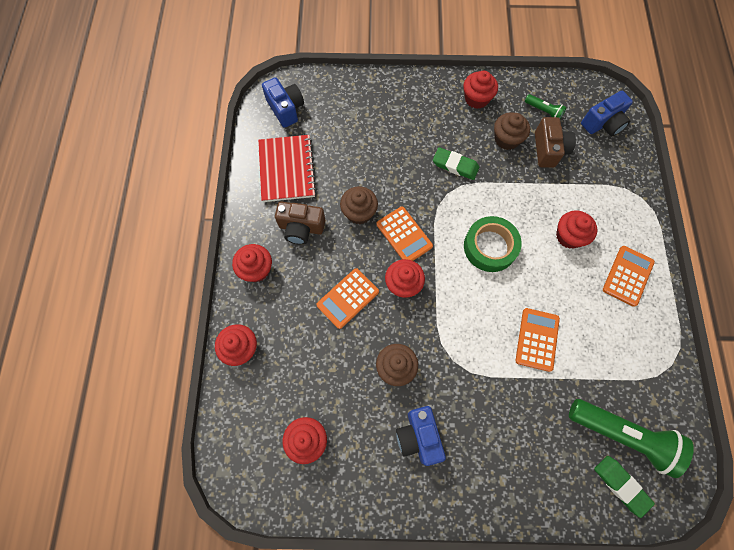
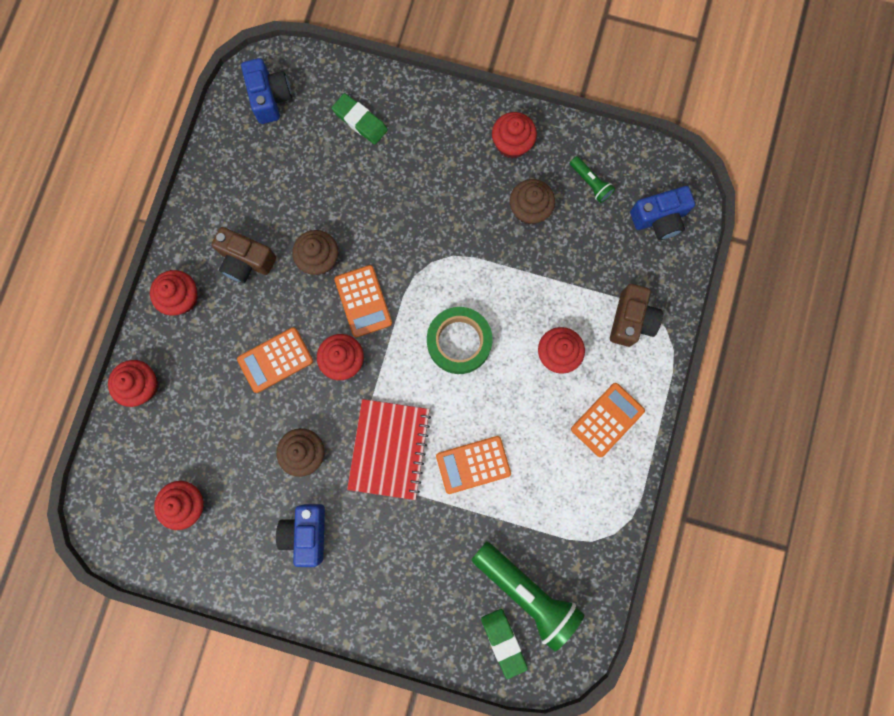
camera: 15 degrees right, 10 degrees up
(287, 169) = (249, 181): red notebook -> red notebook (389, 449)
(455, 165) = (454, 228): green eraser -> green eraser (360, 121)
(537, 339) = (473, 464): orange calculator -> orange calculator turned 135 degrees counterclockwise
(548, 150) = (576, 237): brown camera -> brown camera (631, 320)

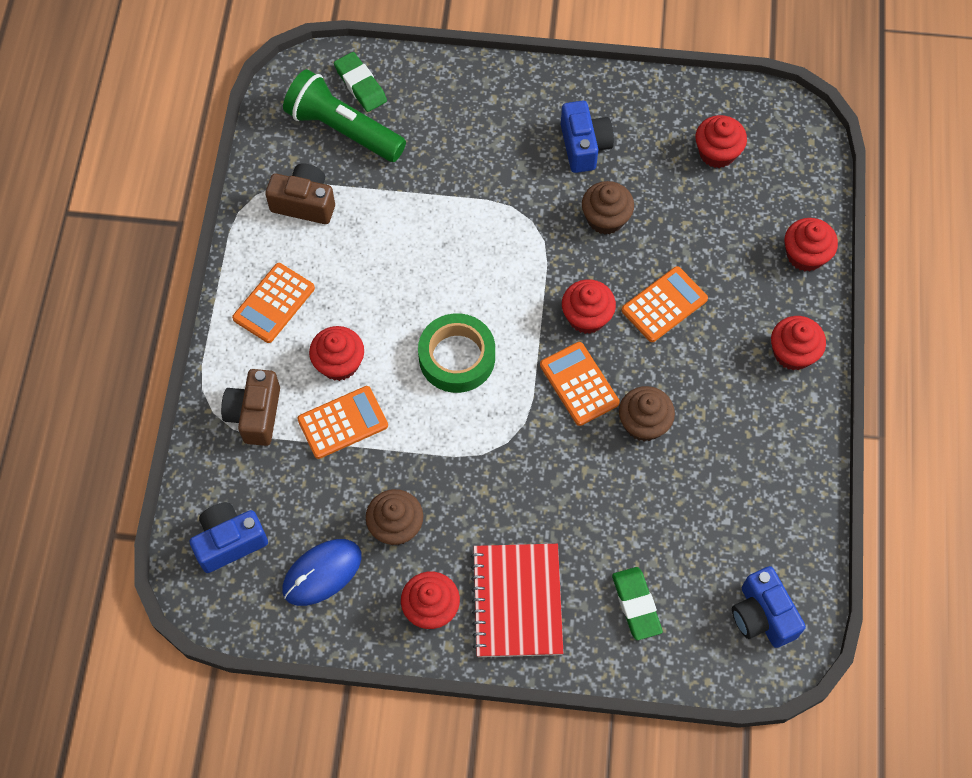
camera: 170 degrees right, 15 degrees down
(246, 261) = (730, 406): brown camera -> brown camera (304, 203)
(360, 121) = (636, 605): green eraser -> green eraser turned 45 degrees clockwise
(389, 449) = (514, 236): red notebook -> red notebook (517, 601)
(473, 464) = (418, 236): orange calculator -> orange calculator (343, 423)
(590, 183) = (322, 573): green flashlight -> blue mouse

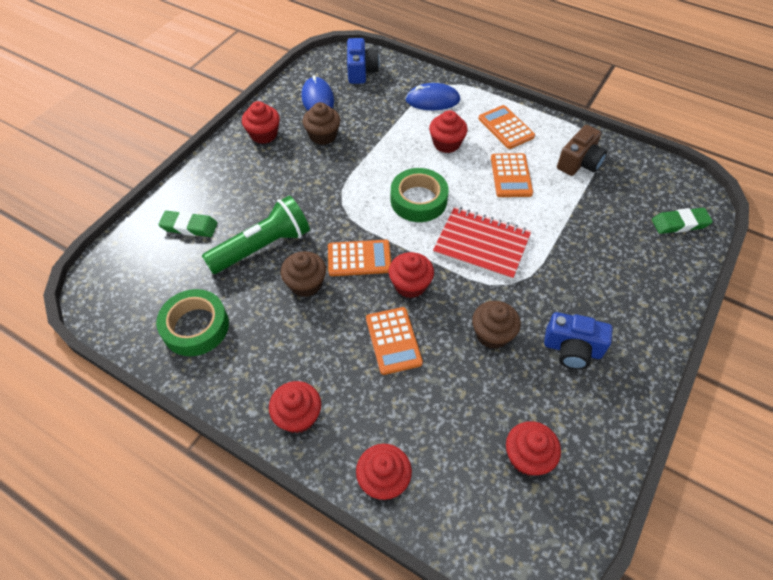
camera: 115 degrees right, 10 degrees down
(255, 414) = (432, 100): brown camera -> blue mouse
(343, 129) = (638, 201): green flashlight -> green flashlight (263, 247)
(343, 423) = (404, 133): orange calculator -> orange calculator (511, 176)
(517, 601) = (237, 172): red notebook -> red notebook (481, 245)
(760, 507) = (195, 327): none -> green tape
(762, 615) = (126, 291): blue camera -> none

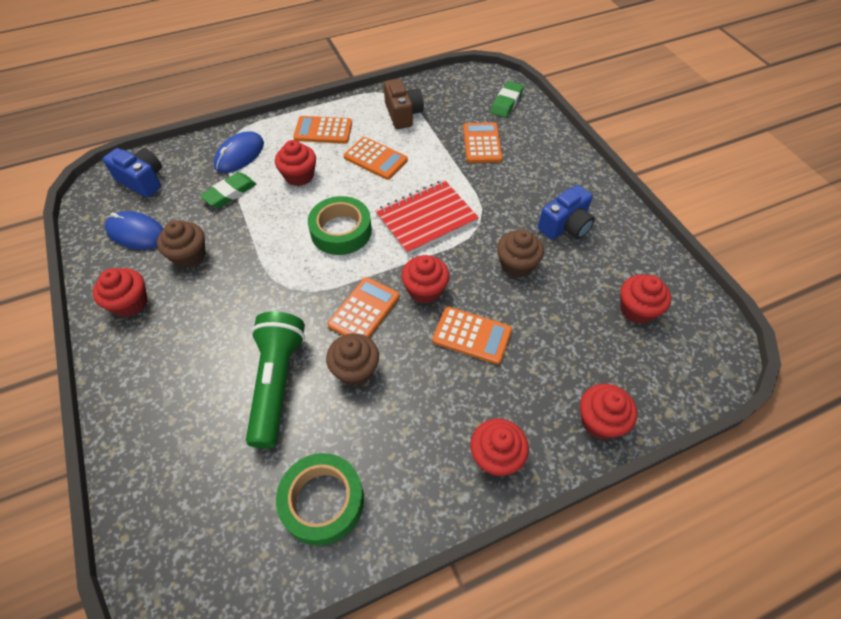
camera: 55 degrees left, 0 degrees up
(189, 226) = (182, 441): green eraser -> green eraser (230, 193)
(606, 234) = (482, 143): none -> orange calculator

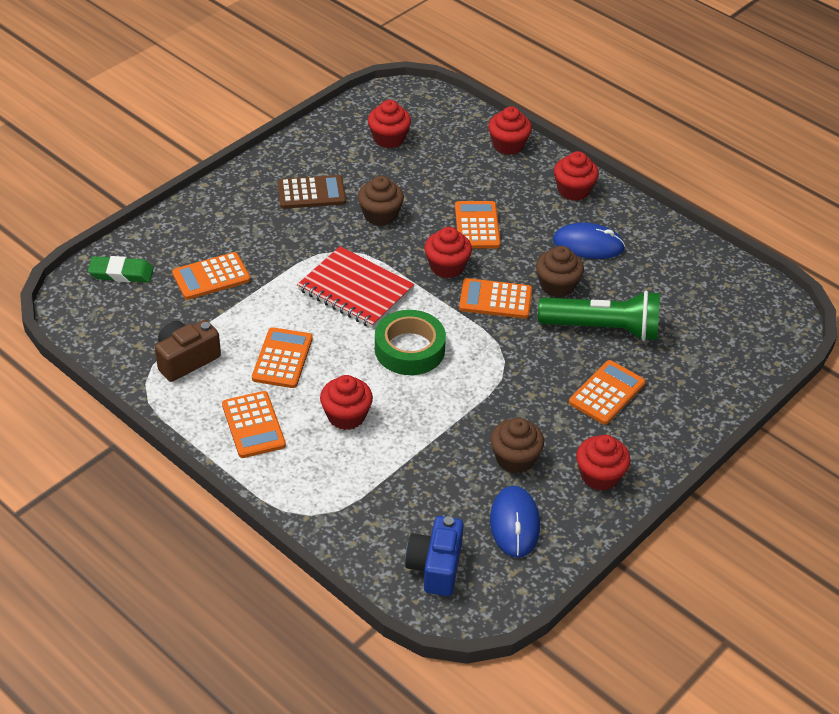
camera: 115 degrees left, 10 degrees down
(203, 349) = (607, 393): none -> orange calculator
(230, 193) = (407, 468): green eraser -> none
(239, 155) = (339, 490): blue mouse -> blue mouse (588, 244)
(277, 383) = (603, 329): green flashlight -> green flashlight turned 150 degrees counterclockwise
(322, 501) = (671, 267): green tape -> none
(565, 226) = (311, 193): blue camera -> brown calculator

